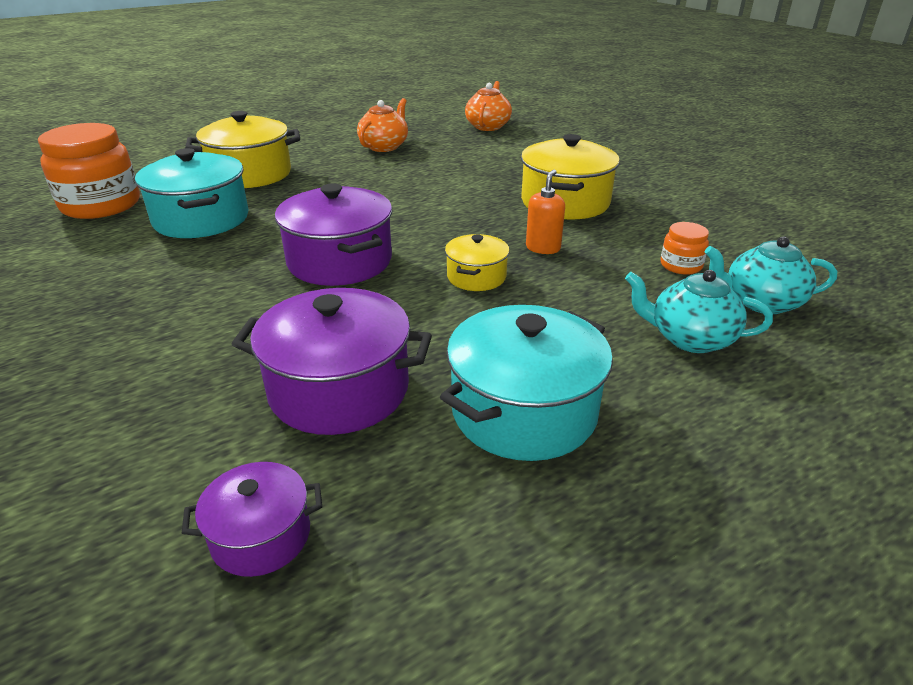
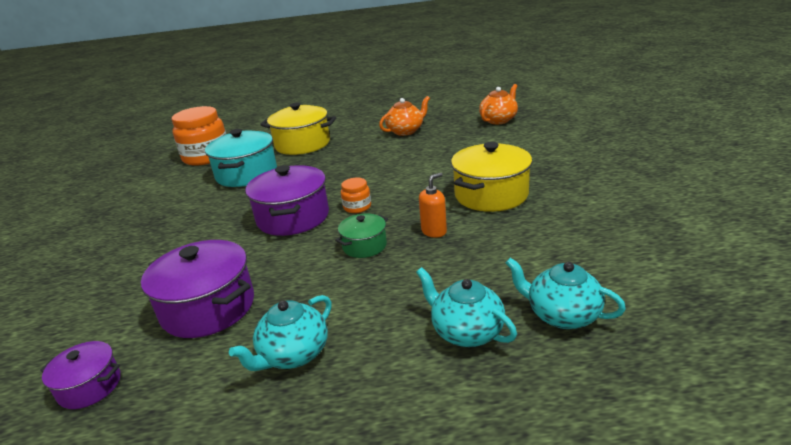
camera: 30 degrees right, 5 degrees down
(476, 277) = (364, 246): yellow pot -> green pot
(524, 411) = (293, 354): turquoise pot -> turquoise teapot
(681, 265) = (527, 267): orange jar -> orange jar (357, 207)

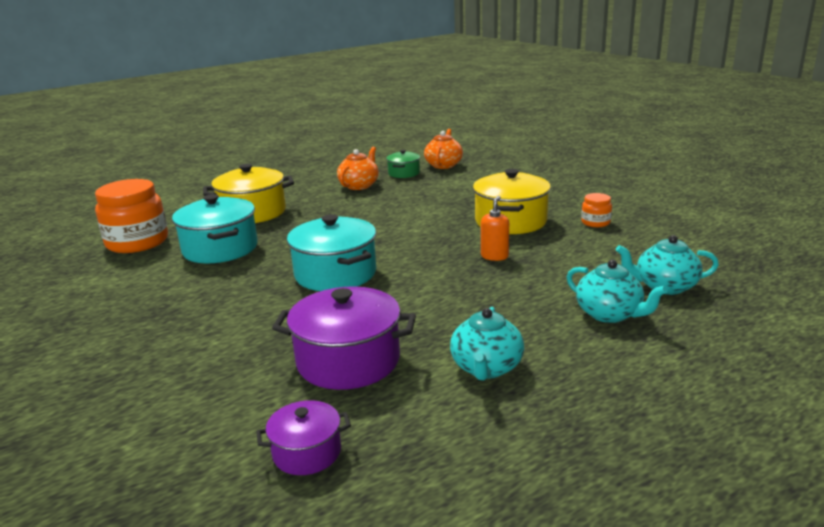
camera: 30 degrees left, 5 degrees down
(293, 217) = (335, 274): purple pot -> turquoise pot
(357, 207) = (394, 253): orange jar -> orange jar (595, 222)
(364, 246) = (444, 280): green pot -> green pot (404, 173)
(466, 331) = (609, 314): turquoise teapot -> turquoise teapot turned 150 degrees counterclockwise

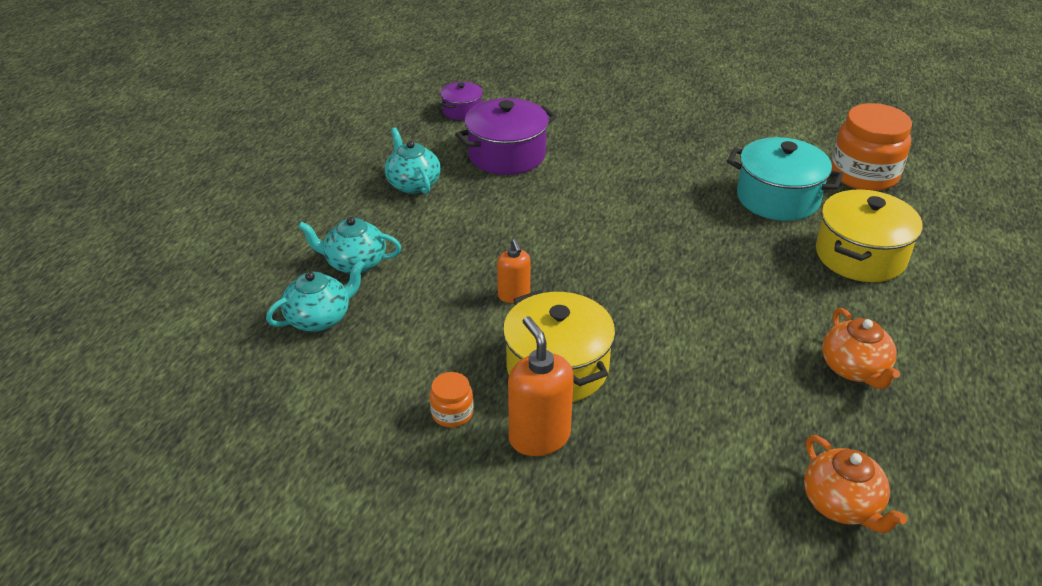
camera: 140 degrees right, 15 degrees up
(335, 274) = (627, 214): turquoise pot -> none
(404, 173) = (855, 438): green pot -> none
(553, 205) = (539, 437): none -> orange soap dispenser

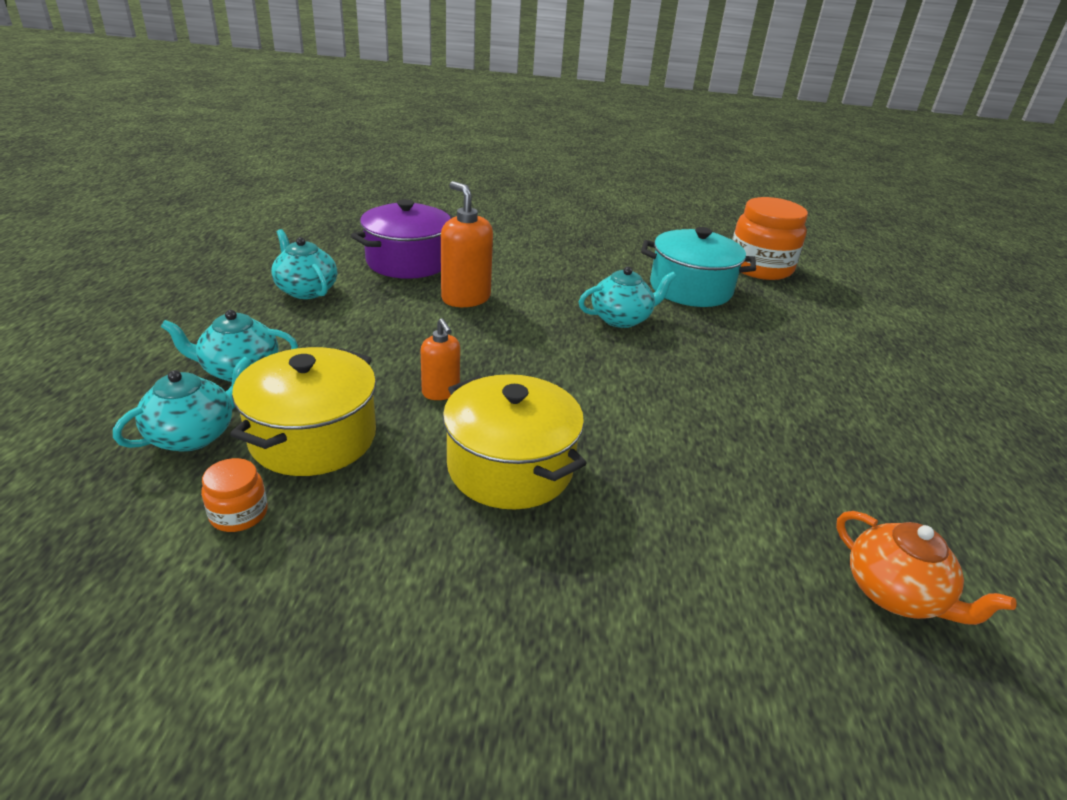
camera: 15 degrees left, 5 degrees down
(452, 413) = (385, 536): orange jar -> orange jar (239, 514)
(462, 111) = (353, 226): purple pot -> none
(539, 437) = (506, 554): orange soap dispenser -> orange soap dispenser (465, 298)
(695, 230) = (621, 319): none -> turquoise teapot
(854, 369) = (834, 439): orange teapot -> none
(860, 255) = (789, 333): yellow pot -> yellow pot (313, 437)

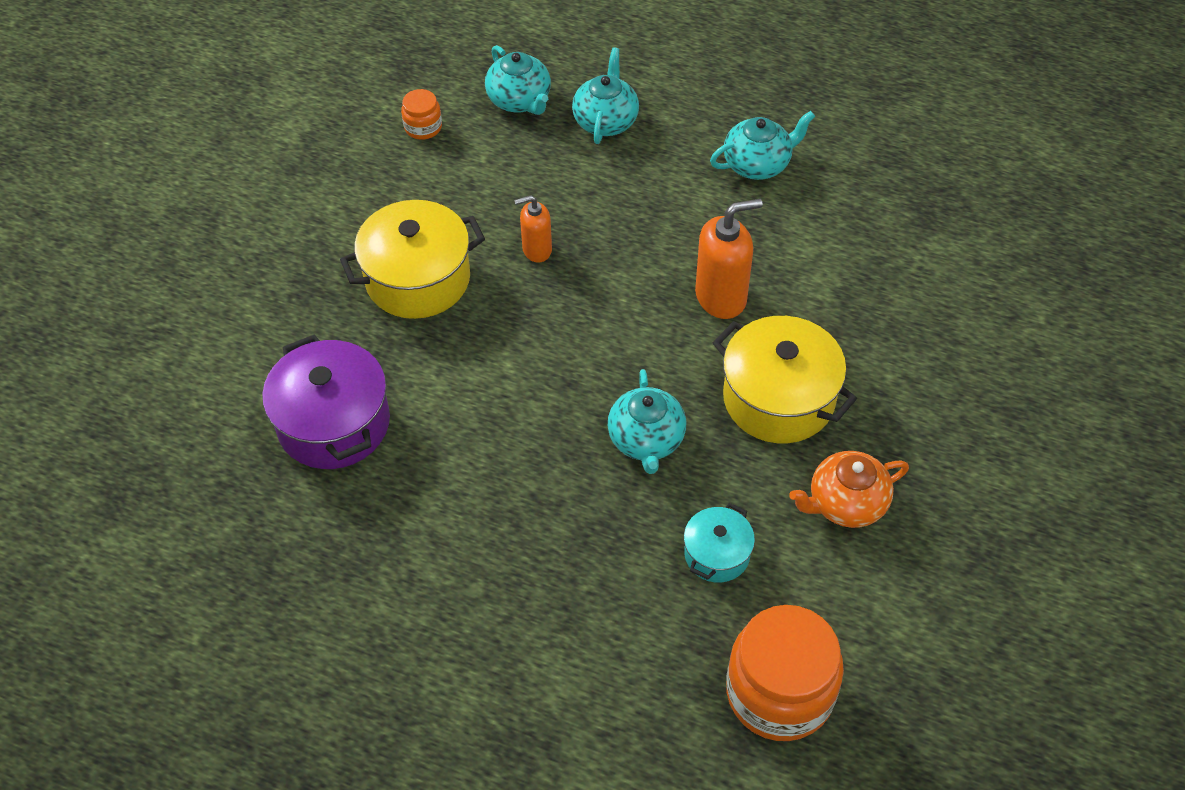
camera: 110 degrees right, 20 degrees up
(313, 437) = (496, 165): yellow pot -> yellow pot (778, 398)
(408, 262) = (826, 255): purple pot -> purple pot (334, 423)
(690, 289) = (717, 554): turquoise pot -> turquoise pot, size x0.55
(895, 594) = (192, 483): orange teapot -> orange teapot (846, 503)

